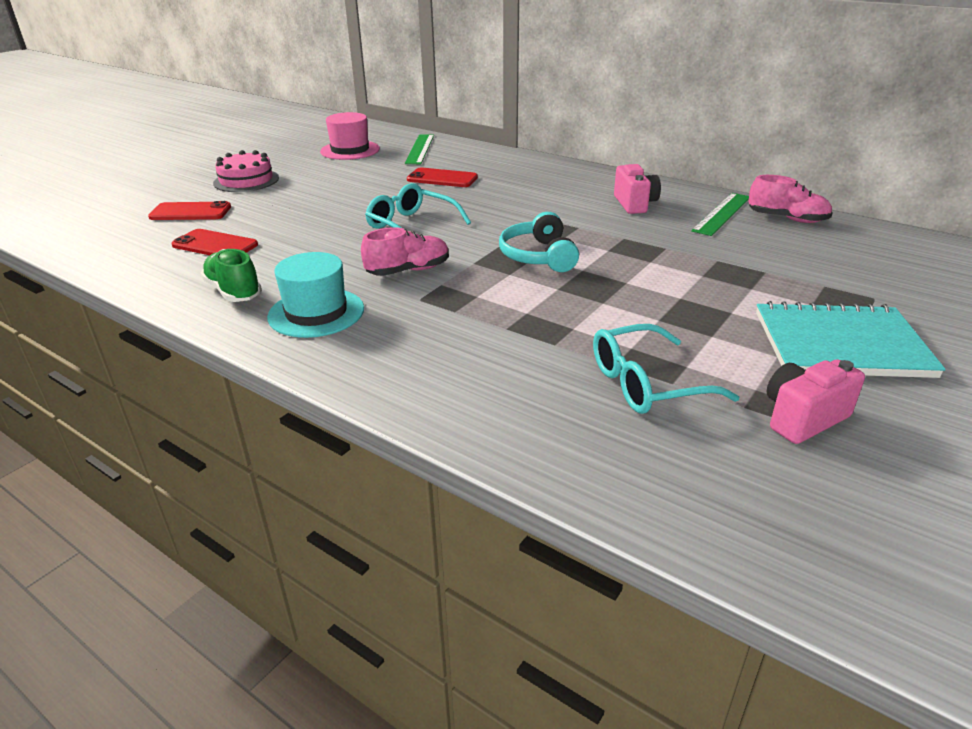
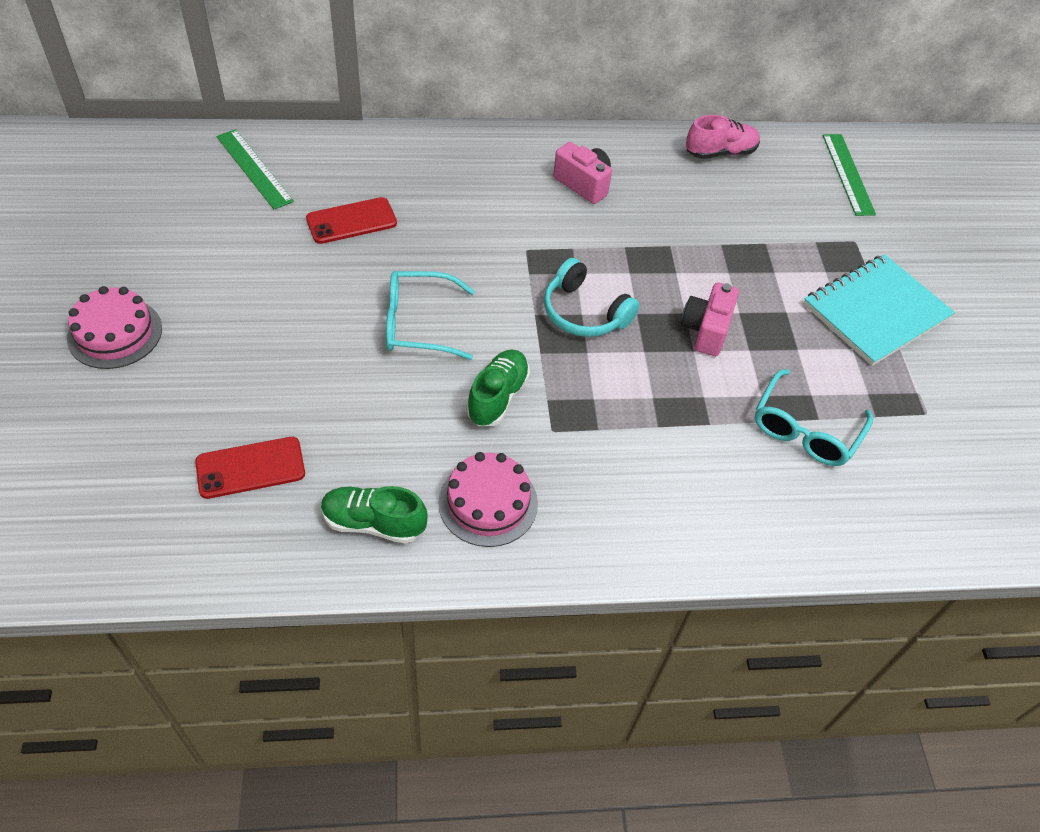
camera: 45 degrees left, 20 degrees up
(190, 212) = (133, 429): red phone -> none
(316, 312) = (488, 502): turquoise hat -> pink cake
(350, 150) = (167, 207): pink hat -> none
(408, 271) = (497, 397): pink shoe -> green shoe
(722, 213) = (666, 167): green ruler -> green ruler (848, 174)
(802, 418) = (912, 406): pink camera -> pink camera (705, 330)

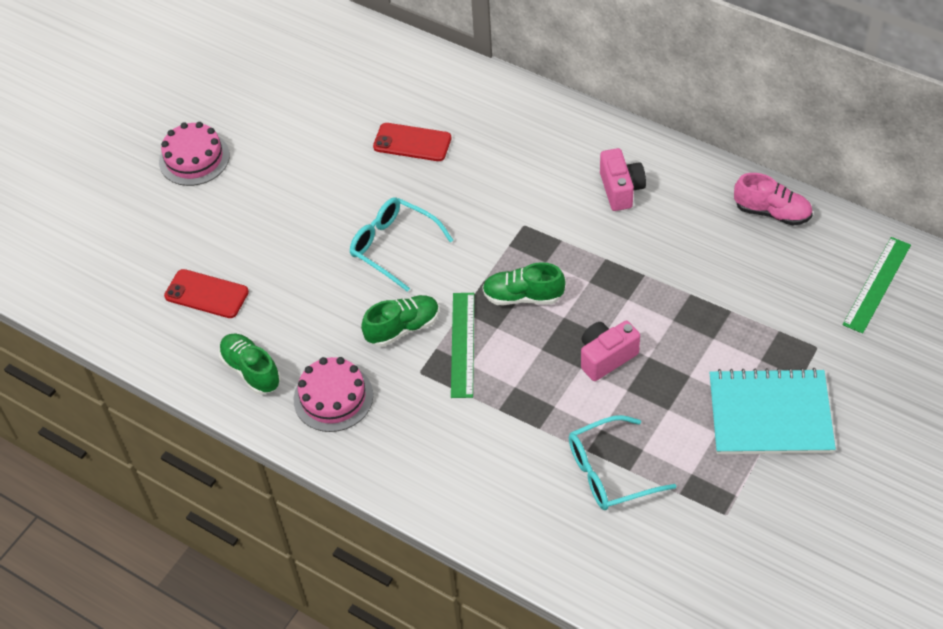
camera: 45 degrees right, 0 degrees up
(254, 168) = (376, 68): green ruler -> green ruler (462, 344)
(584, 312) = (523, 296): turquoise headphones -> green shoe

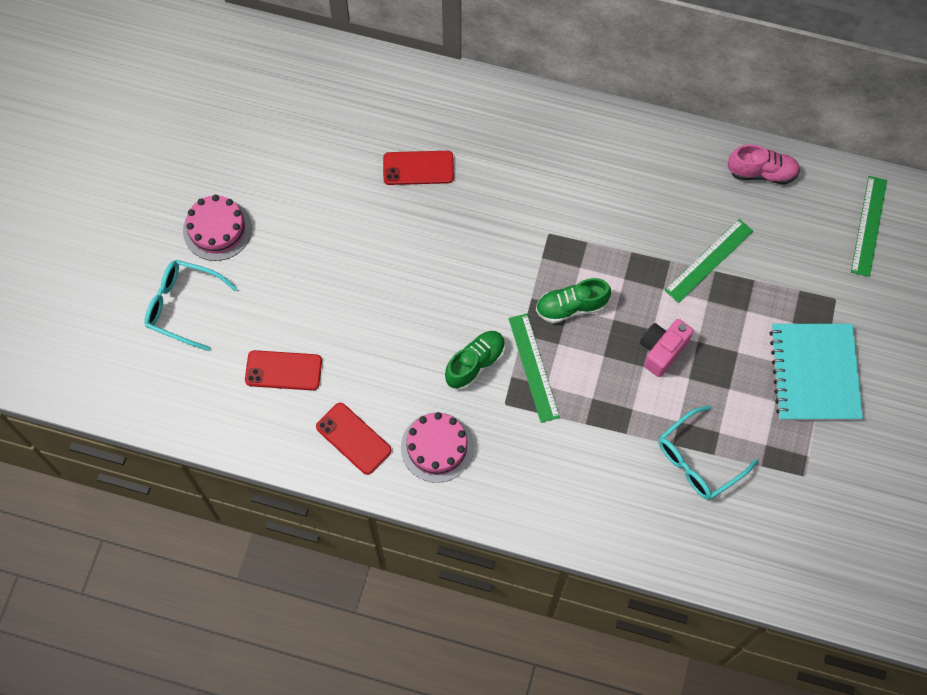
camera: 20 degrees left, 15 degrees up
(251, 371) = (353, 438): green shoe -> red phone
(393, 246) = (438, 282): turquoise glasses -> turquoise glasses (183, 306)
(621, 189) = (623, 177): pink camera -> none
(687, 283) = (709, 260): none -> green ruler
(770, 414) = (814, 373): turquoise notebook -> turquoise notebook turned 75 degrees counterclockwise

